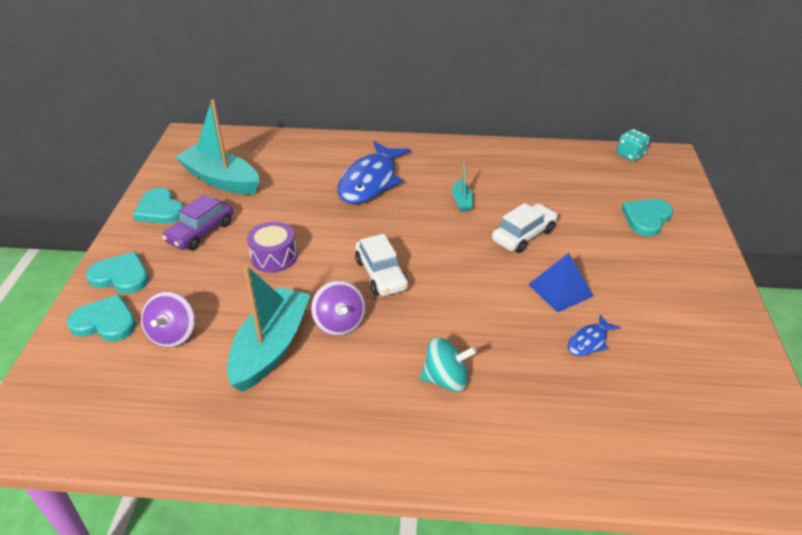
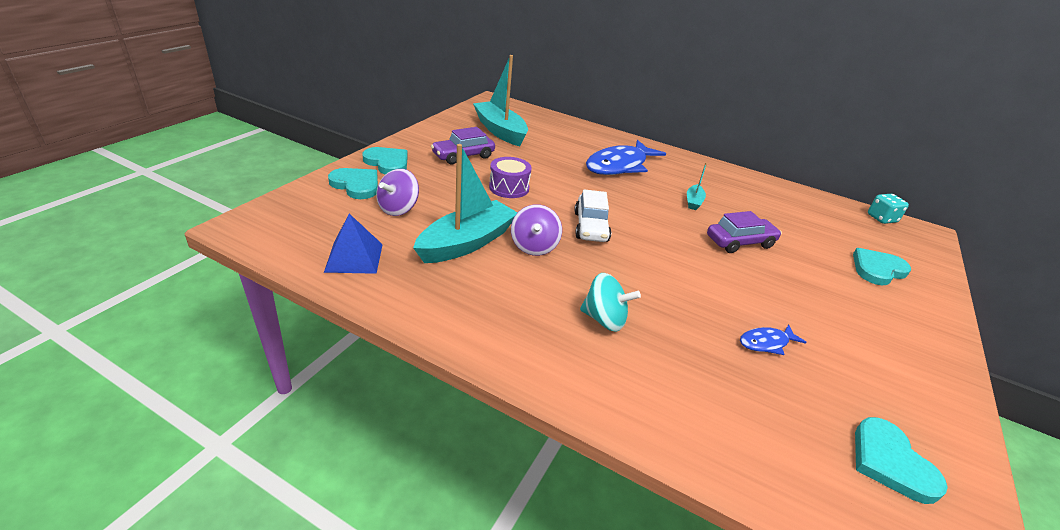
camera: 20 degrees right, 5 degrees down
(160, 210) = (443, 134): turquoise heart -> turquoise heart (890, 462)
(523, 235) = (740, 242): white car -> purple car
(560, 290) = (756, 293): blue pyramid -> blue pyramid (354, 257)

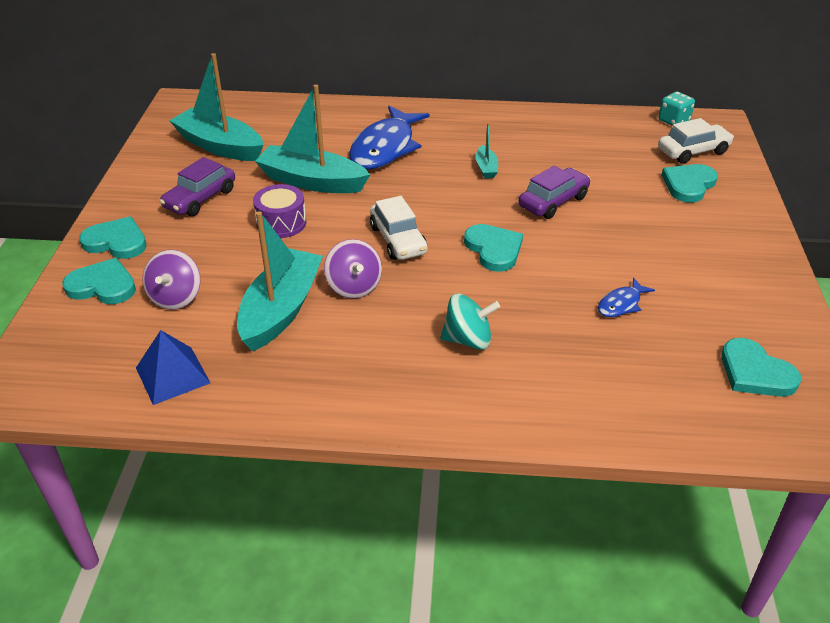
camera: 20 degrees left, 5 degrees up
(550, 170) = (312, 181): none -> turquoise boat
(667, 259) = (494, 249): none -> turquoise heart
(892, 246) = (693, 151): none -> white car

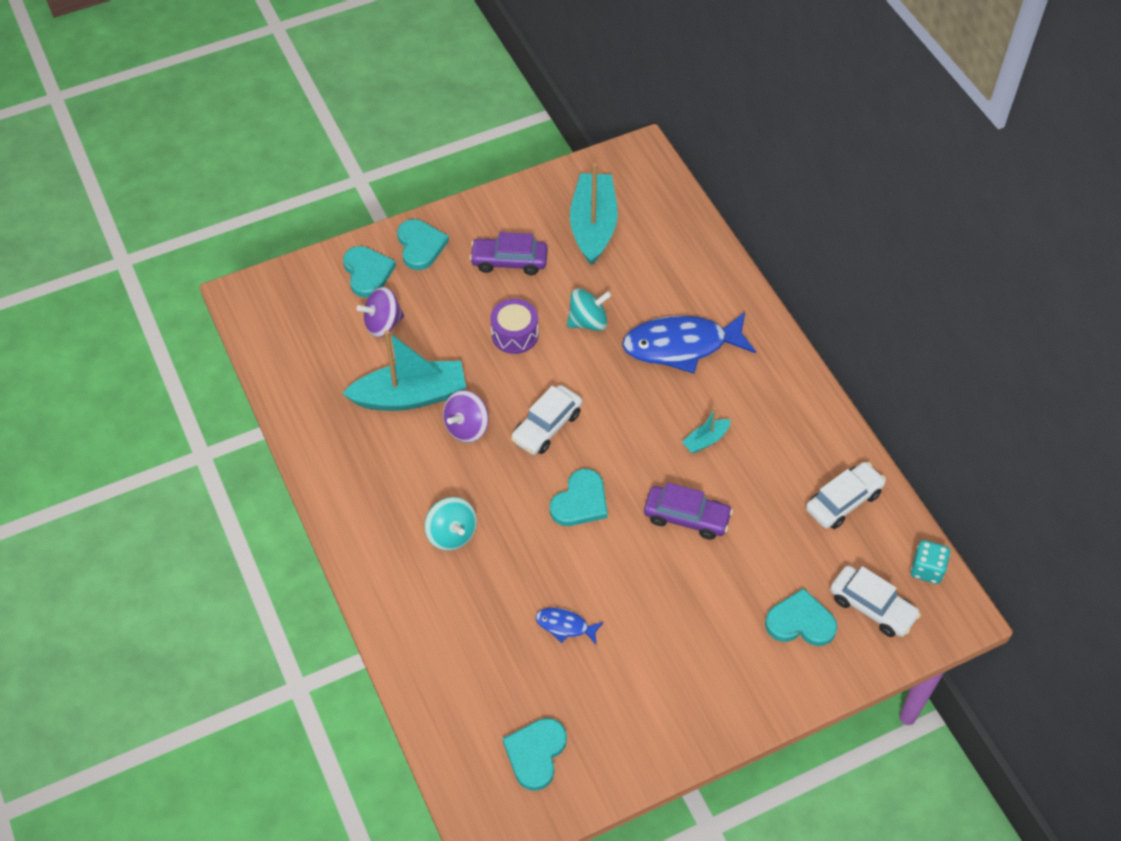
camera: 60 degrees right, 15 degrees up
(172, 375) = (306, 373): blue pyramid -> none
(312, 181) = (588, 322): turquoise boat -> turquoise spinning top
(591, 131) = (843, 501): none -> white car

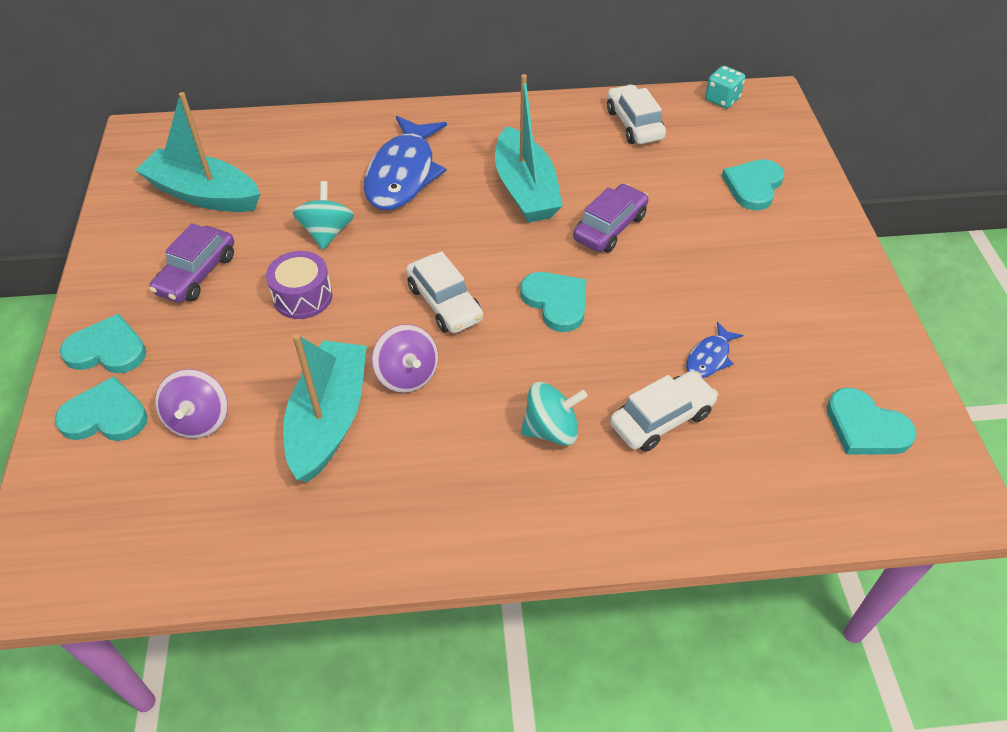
camera: 70 degrees left, 5 degrees down
(706, 440) = (525, 189): turquoise boat -> turquoise boat, size x2.19
(872, 607) = (750, 140): white car -> white car (661, 419)

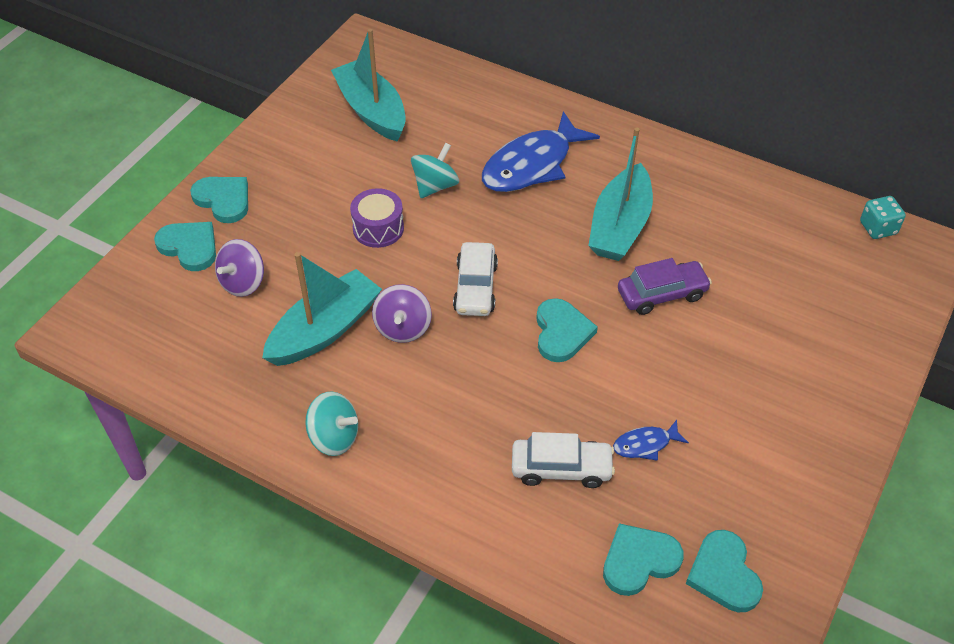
camera: 35 degrees right, 0 degrees up
(197, 274) = (320, 173): purple car -> none
(551, 430) = (471, 427): turquoise spinning top -> turquoise spinning top (334, 437)
(634, 124) = (769, 213): white car -> none
(753, 186) = (828, 323): turquoise heart -> turquoise heart (639, 561)

